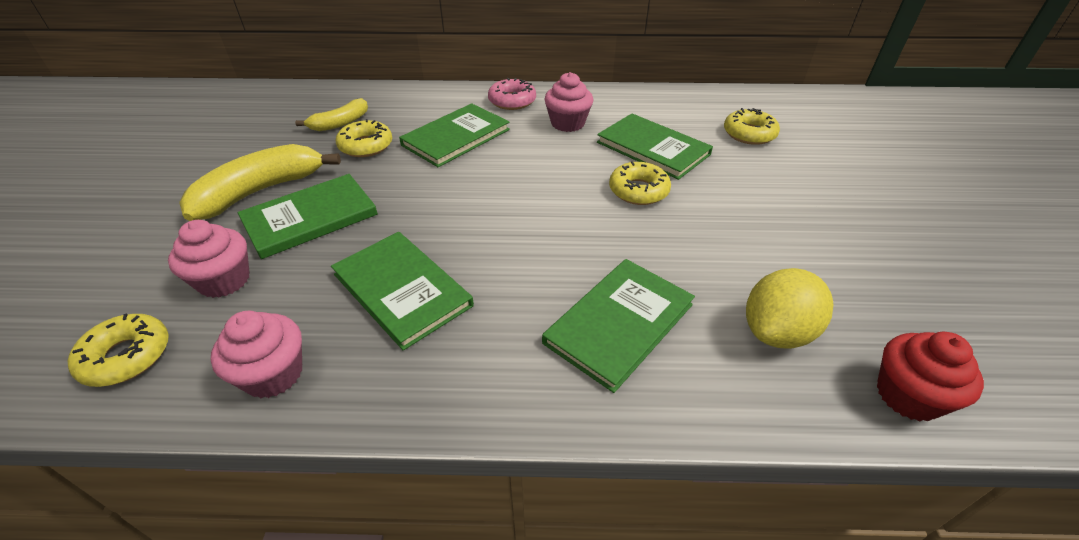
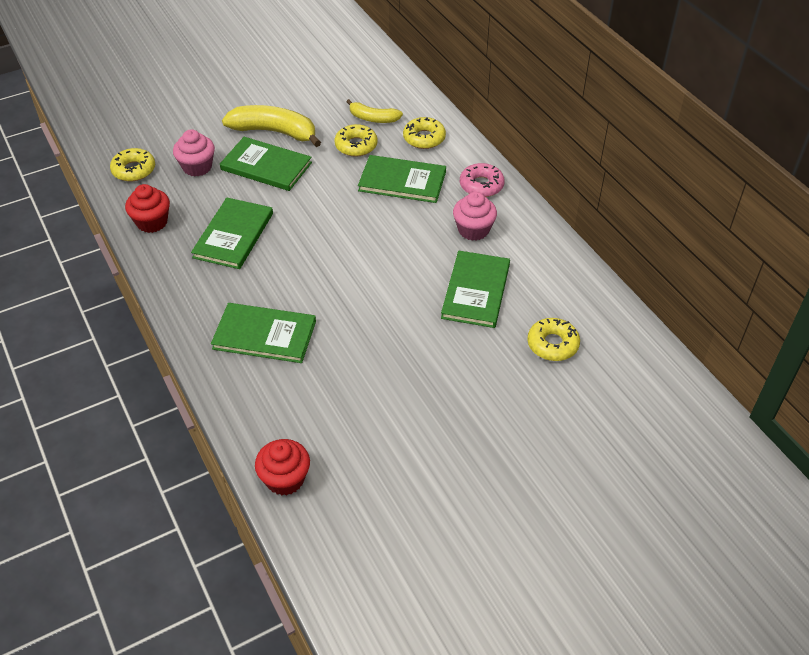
camera: 60 degrees right, 5 degrees up
(273, 374) = (152, 222): pink cupcake -> red cupcake
(638, 190) = (408, 301): yellow donut -> yellow donut (424, 138)
(776, 332) = (303, 409): yellow lemon -> none

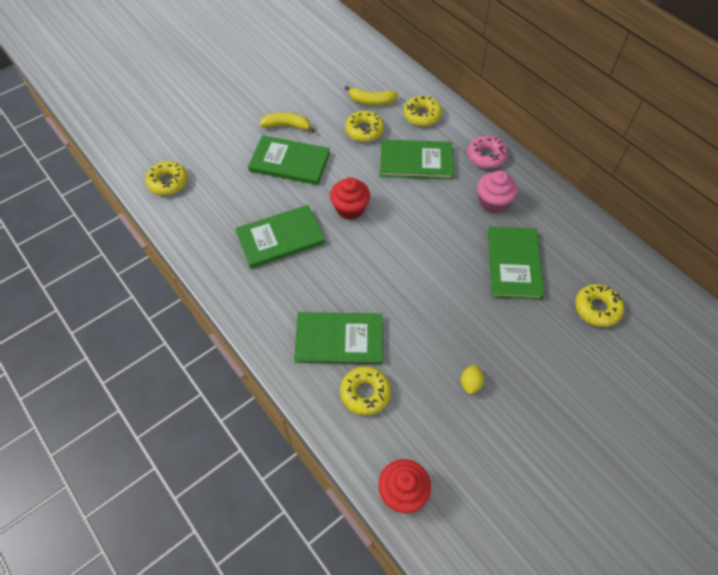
camera: 10 degrees left, 10 degrees up
(152, 222) = (200, 235): red cupcake -> red cupcake (350, 209)
(197, 167) = (226, 171): pink cupcake -> none
(233, 235) = (280, 238): green book -> green book turned 60 degrees clockwise
(274, 132) = (287, 126): yellow banana -> yellow banana, size x0.58
(275, 386) = (365, 393): none -> yellow donut
(389, 394) = (470, 383): none -> yellow lemon

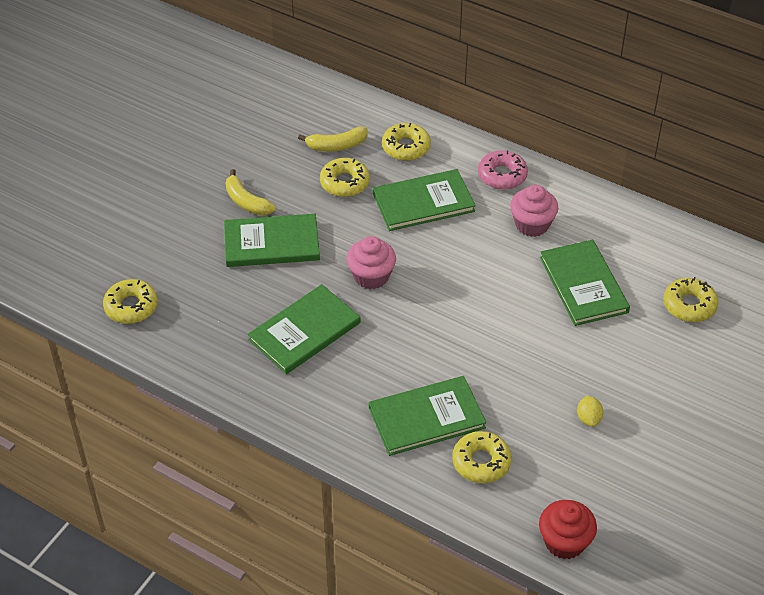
camera: 20 degrees left, 10 degrees down
(287, 126) = (246, 202): yellow banana -> yellow banana turned 120 degrees counterclockwise
(350, 209) = (371, 276): red cupcake -> pink cupcake

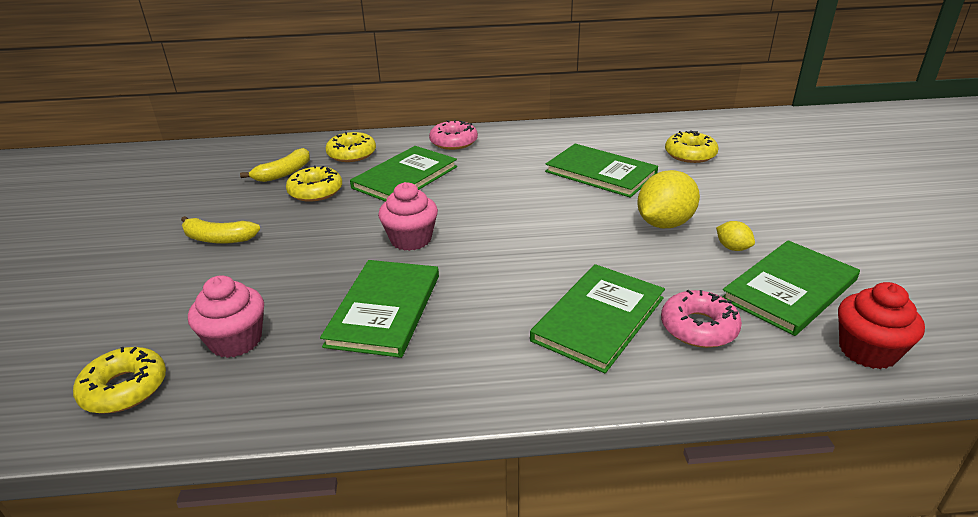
camera: 35 degrees left, 15 degrees down
(271, 243) = (276, 257): green book -> green book (789, 289)
(481, 462) = (698, 327): yellow donut -> pink donut
(532, 224) = (513, 157): pink cupcake -> pink cupcake (236, 341)
(567, 367) = (664, 223): none -> yellow lemon

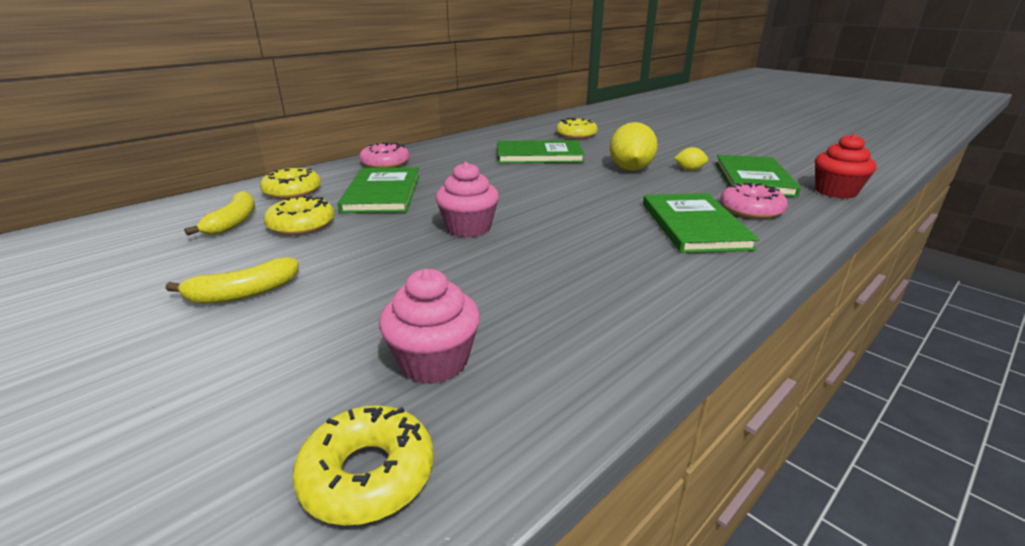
camera: 40 degrees left, 5 degrees down
(384, 310) = (538, 278): green book -> none

